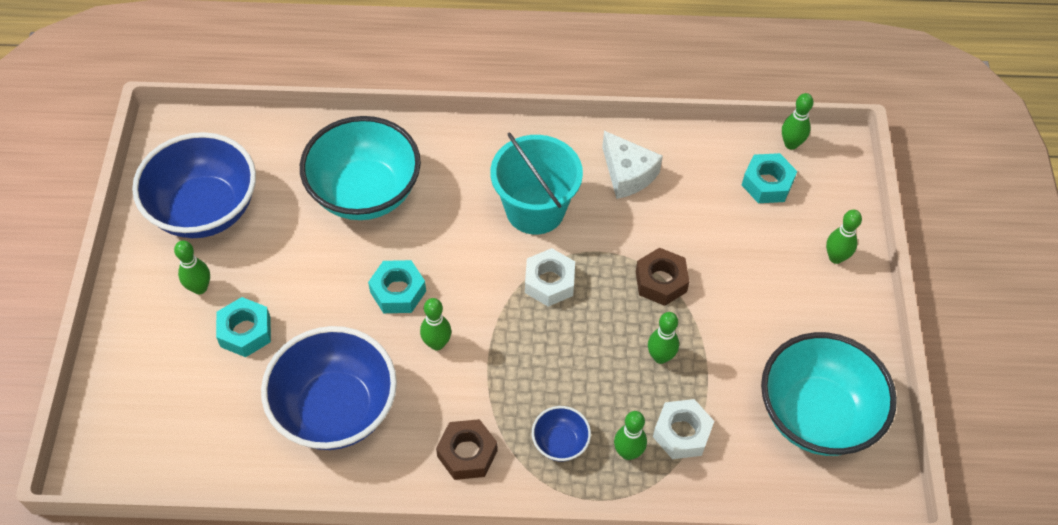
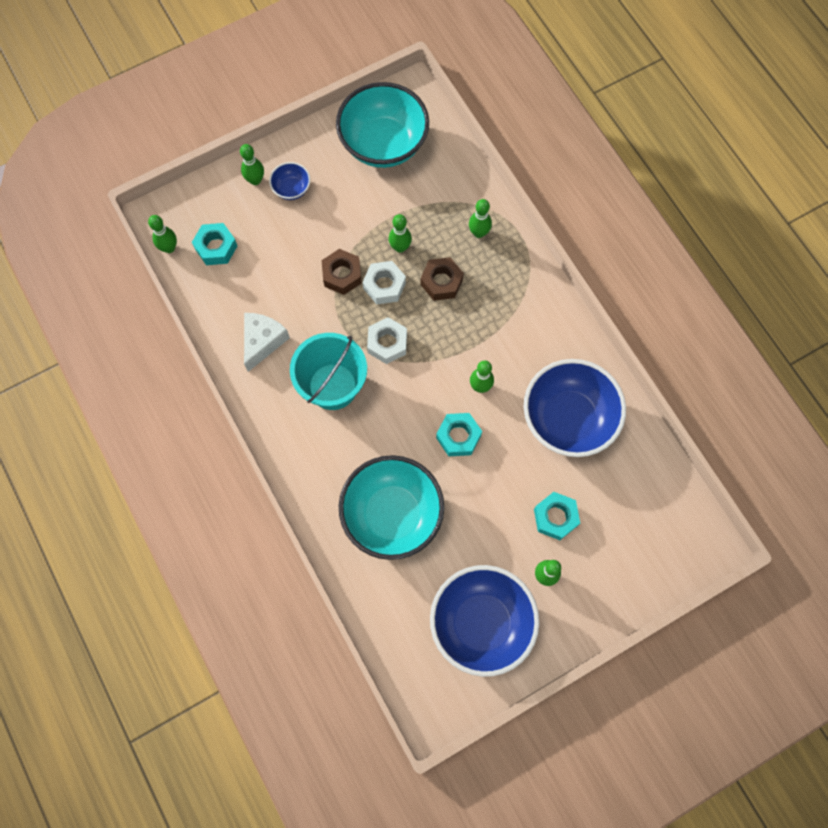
camera: 120 degrees left, 15 degrees up
(467, 453) = (542, 322): brown nut -> brown nut (441, 282)
(560, 442) = (498, 273): blue bowl -> blue bowl (291, 189)
(682, 433) = (445, 210): white nut -> white nut (384, 286)

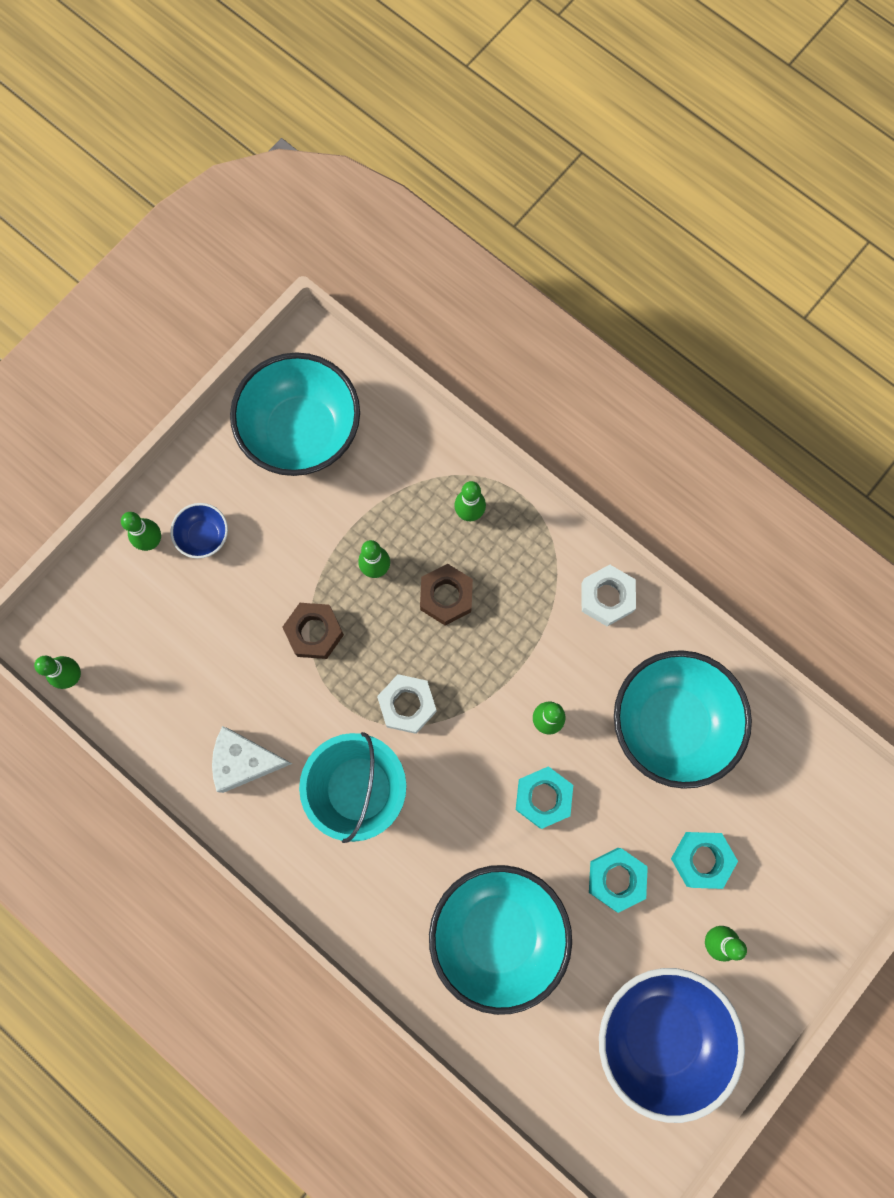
camera: 20 degrees left, 5 degrees up
(216, 247) = (134, 653): turquoise nut -> turquoise nut (616, 879)
(262, 341) = (245, 761): white cheese -> white cheese turned 90 degrees counterclockwise
(384, 286) = (374, 628): white nut -> white nut (606, 597)
(568, 419) = (671, 723): blue bowl -> turquoise bowl

